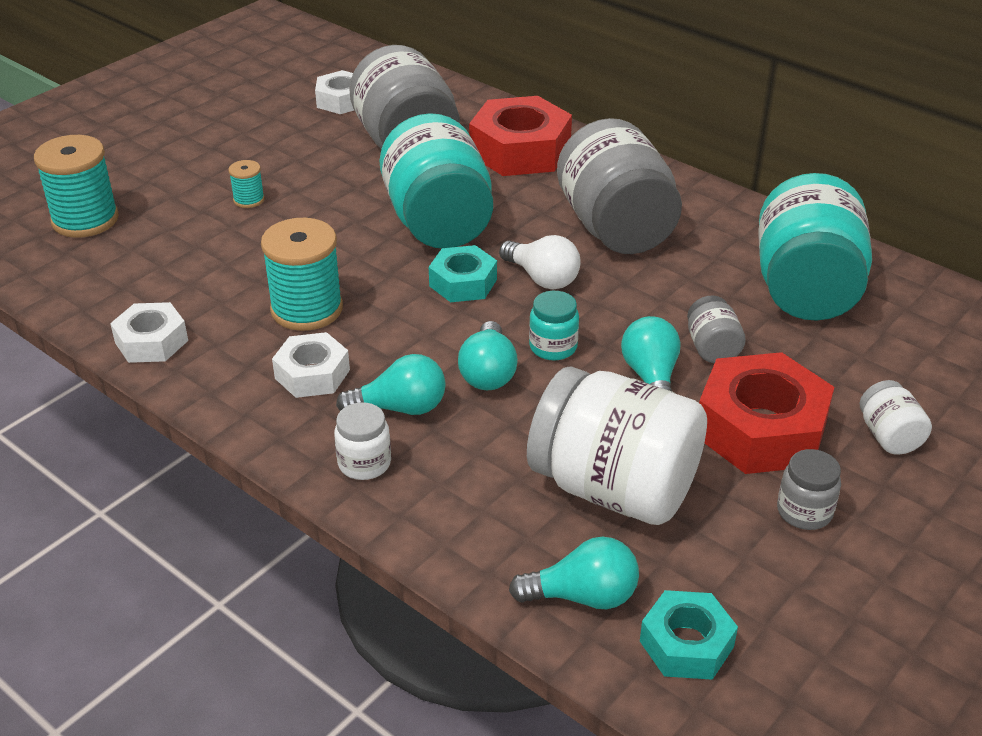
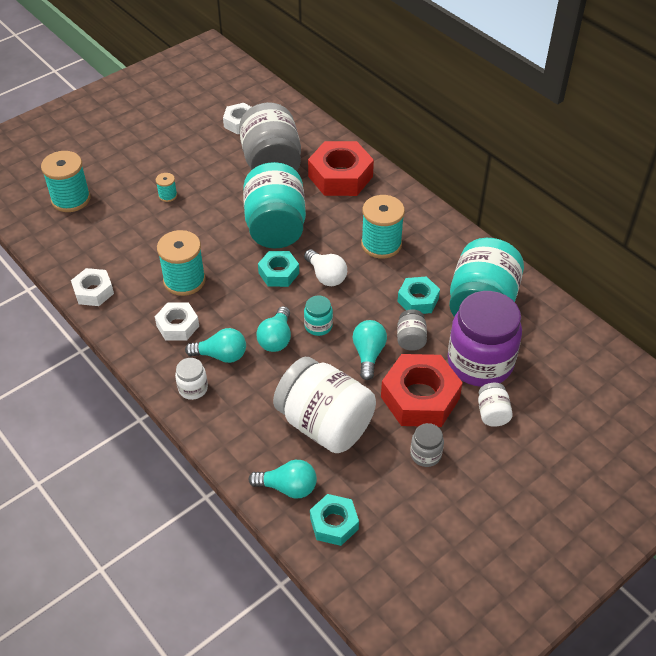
camera: 10 degrees right, 10 degrees up
(615, 228) = (381, 244): grey jar -> turquoise spool
(702, 294) = (418, 300): none -> turquoise nut
(837, 368) = (480, 363): none -> purple jar

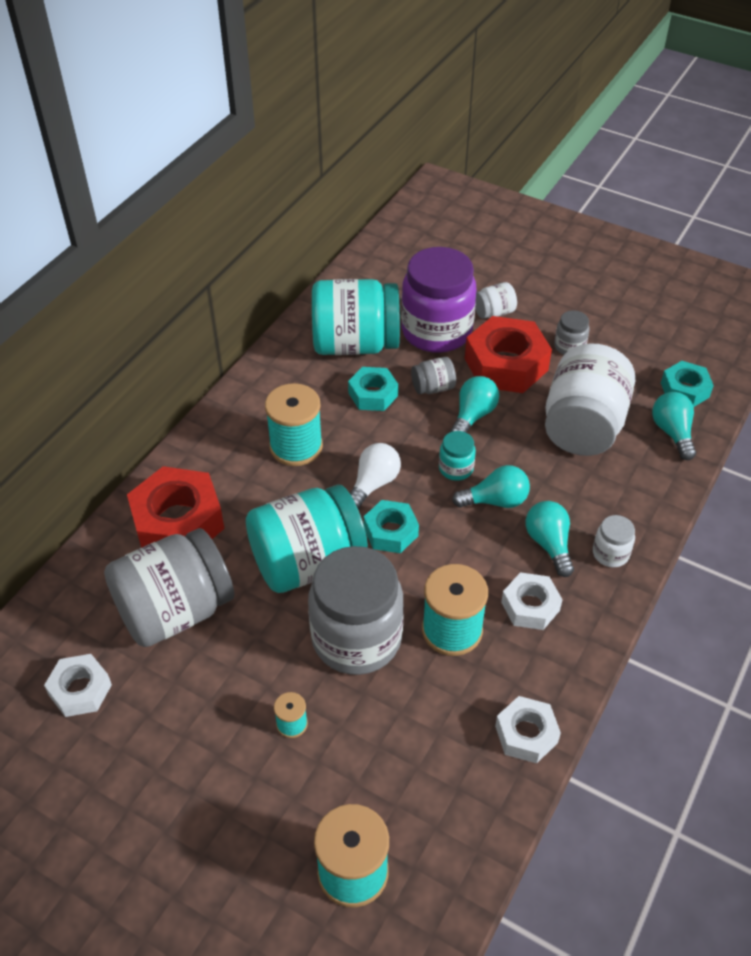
camera: 110 degrees left, 0 degrees up
(206, 235) = (356, 638): none -> grey jar
(368, 354) = (473, 416): turquoise light bulb -> turquoise light bulb turned 135 degrees clockwise

